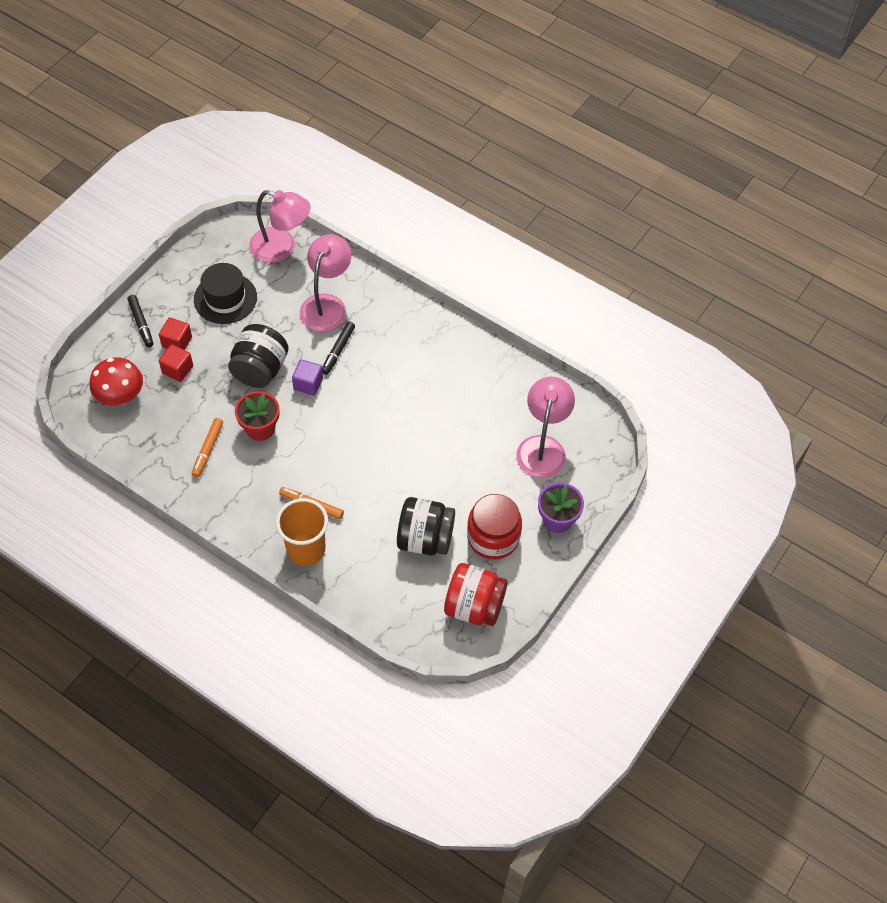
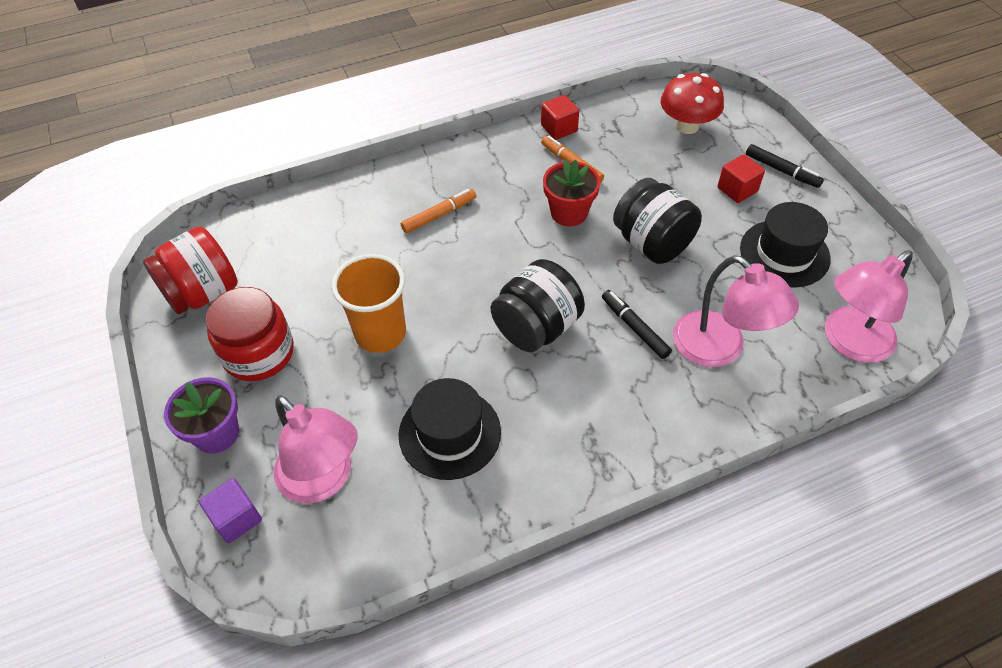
camera: 125 degrees right, 5 degrees down
(141, 323) = (782, 170): black marker -> black marker turned 150 degrees counterclockwise
(177, 369) = (696, 177): red cube -> red cube (559, 128)
(306, 549) = (393, 191): orange cup -> orange cup (380, 333)
(308, 384) = (602, 277): purple cube -> purple cube (236, 518)
(425, 539) = (315, 289): black jar -> black jar (536, 327)
(473, 405) = (450, 433): none -> black hat

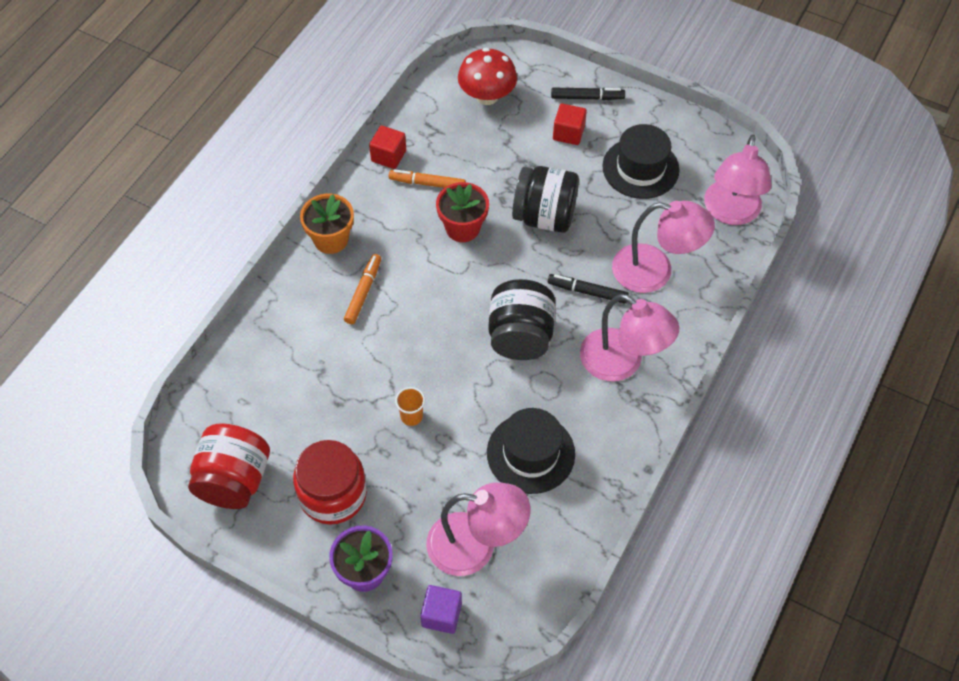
camera: 40 degrees left, 5 degrees up
(380, 333) = (411, 416): orange cup -> orange cup, size x0.47
(453, 163) = (331, 239): none -> orange flower pot
(611, 410) = (622, 363): none -> pink lamp

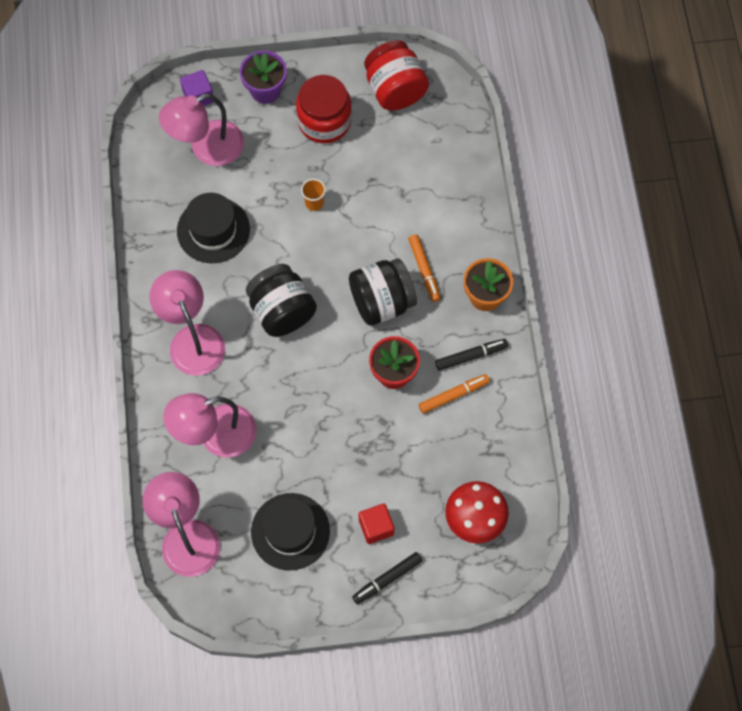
camera: 145 degrees right, 10 degrees up
(388, 156) = (506, 400): red cube -> none
(544, 216) = (337, 428): black jar -> black jar (382, 302)
(587, 292) = (257, 381): black marker -> black marker (471, 356)
(622, 363) = (192, 339): pink lamp -> pink lamp turned 60 degrees clockwise

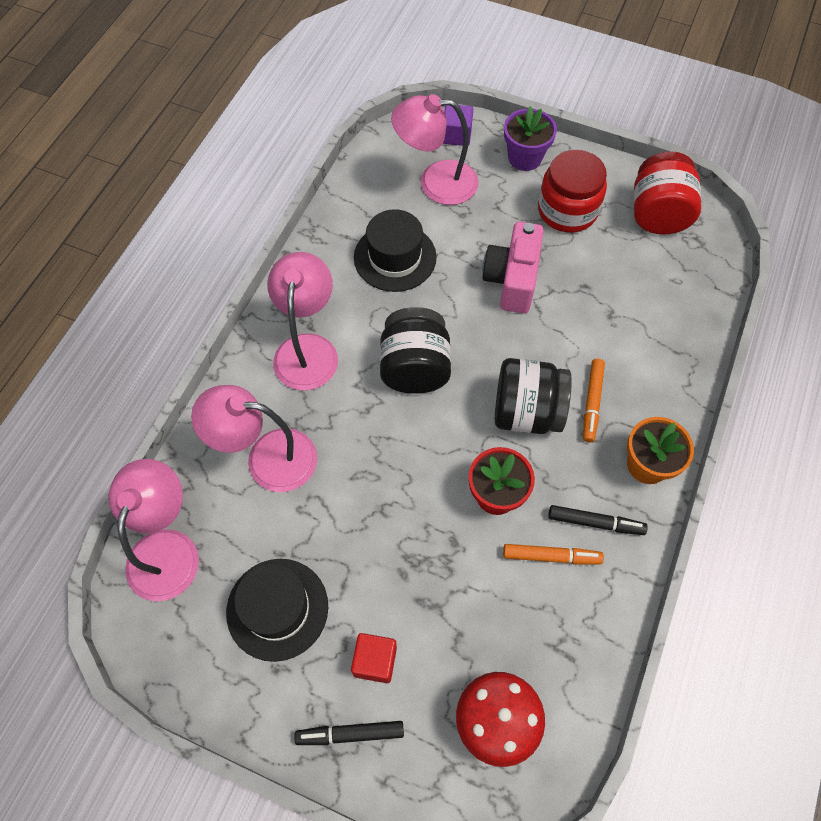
camera: 30 degrees right, 5 degrees down
(314, 203) = (512, 280): orange cup -> pink camera

